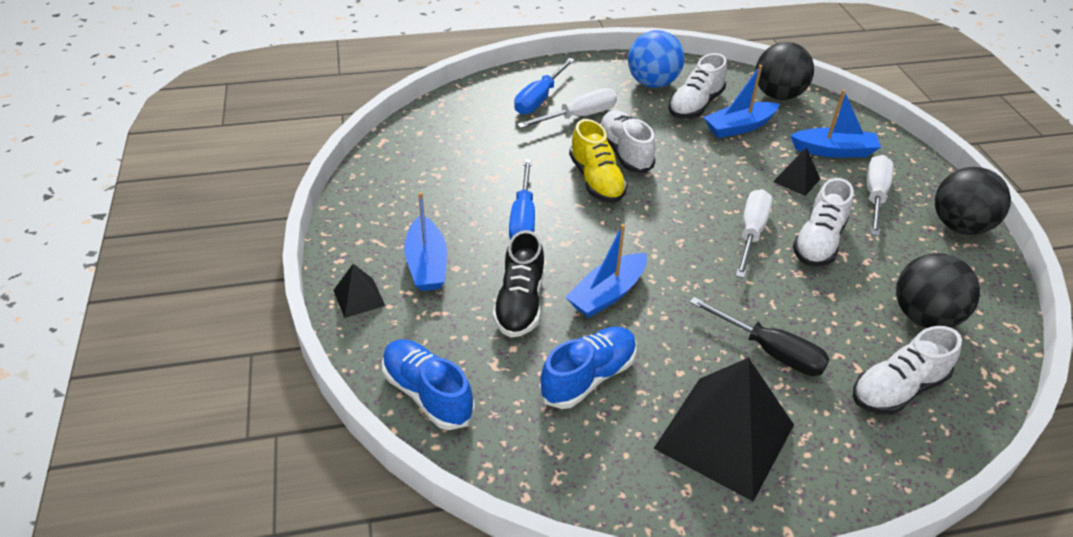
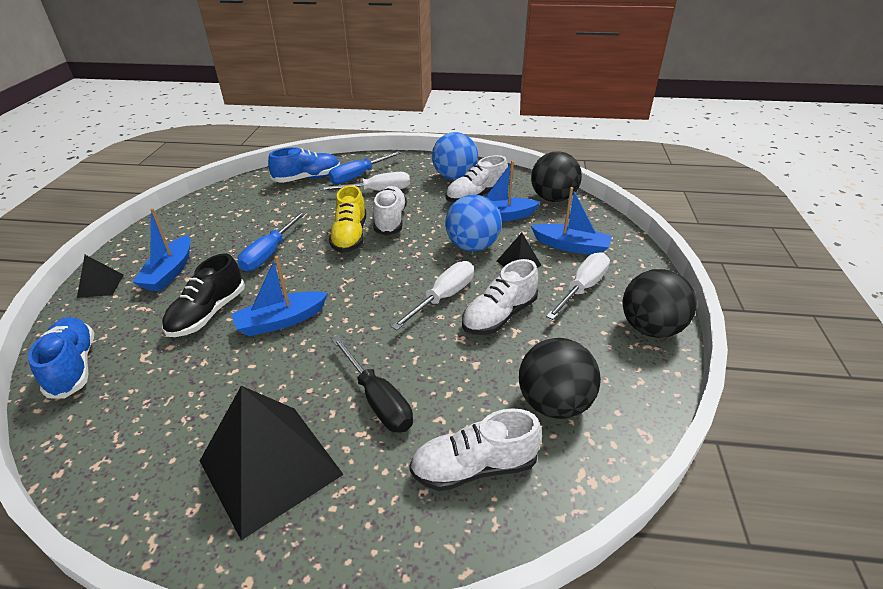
camera: 20 degrees right, 5 degrees down
(588, 377) = (204, 384): blue shoe -> blue shoe (307, 178)
(736, 169) = (472, 246): none -> blue ball

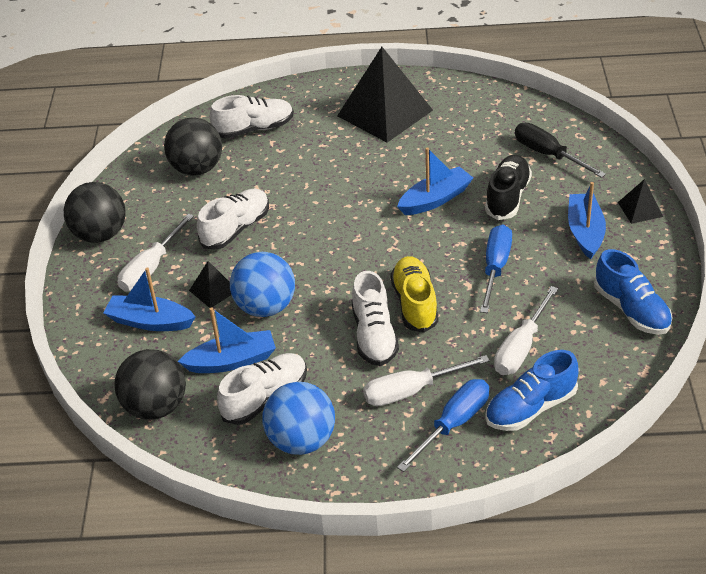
camera: 175 degrees right, 5 degrees up
(73, 367) = (579, 145): blue shoe -> blue shoe (631, 310)
(378, 400) = (327, 155): black screwdriver -> black screwdriver (548, 155)
(443, 297) = (290, 240): white screwdriver -> white screwdriver (521, 347)

